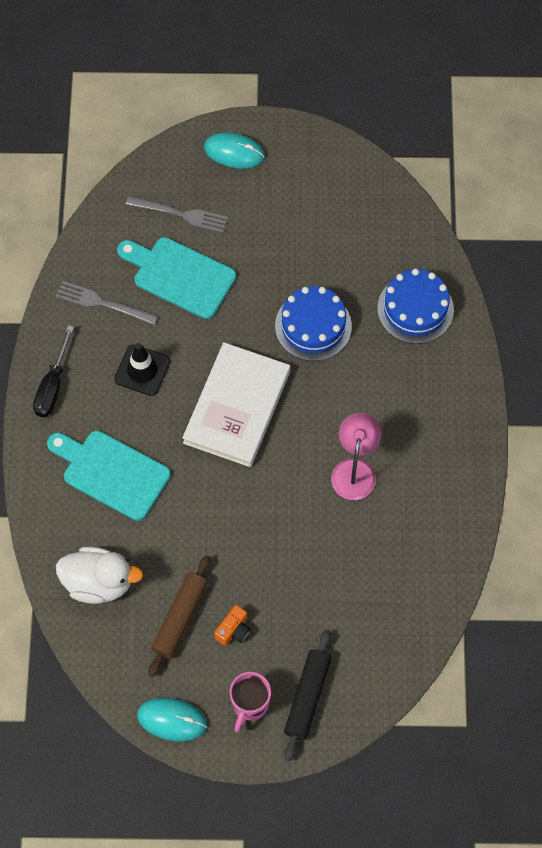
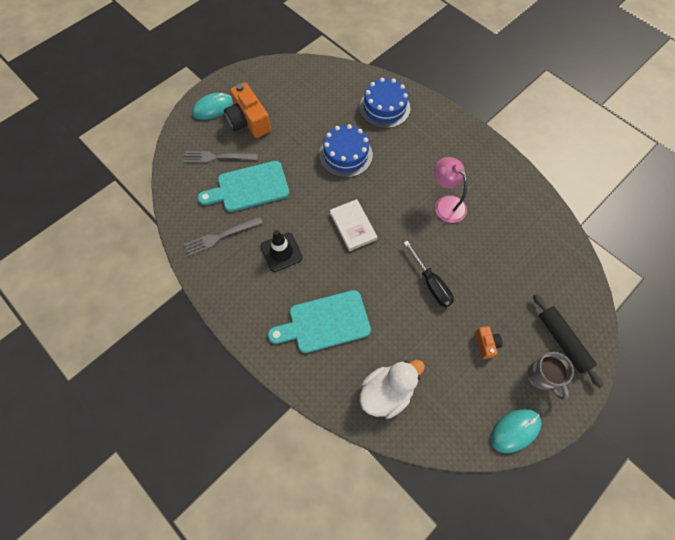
camera: 45 degrees left, 0 degrees up
(53, 386) = (238, 305): black screwdriver -> black screwdriver (431, 283)
(180, 618) = (452, 366): brown rolling pin -> none
(182, 214) = (217, 157): grey fork -> grey fork turned 150 degrees counterclockwise
(237, 407) = (353, 226): white book -> white book, size x0.58
(250, 705) = (542, 376): pink mug -> grey mug
(254, 200) = (248, 121): none -> orange camera

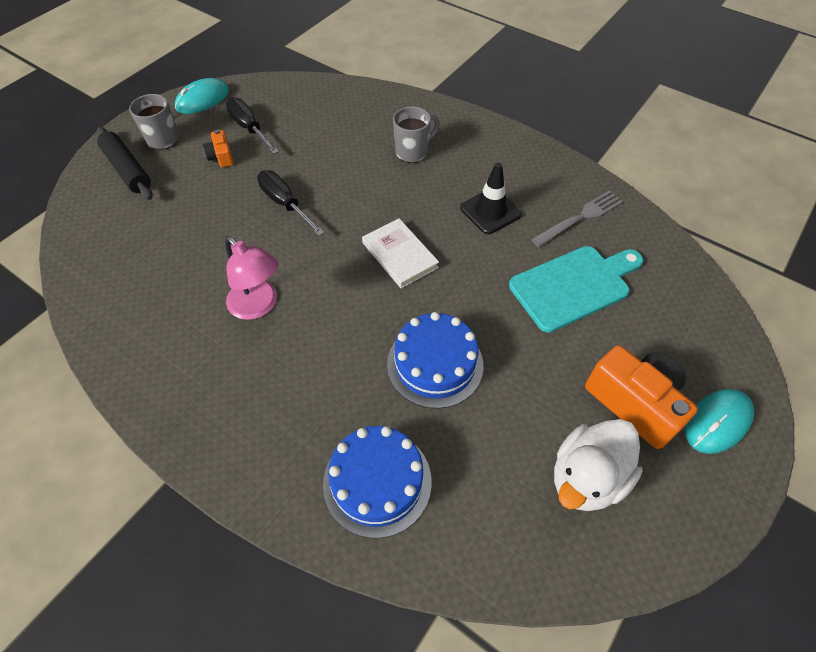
camera: 170 degrees right, 10 degrees down
(217, 157) = (651, 326): grey fork -> none
(325, 322) = (413, 152): turquoise cutting board -> grey mug
(386, 392) = (334, 109): white duck -> white duck (586, 477)
(465, 377) = (249, 128): none -> black screwdriver

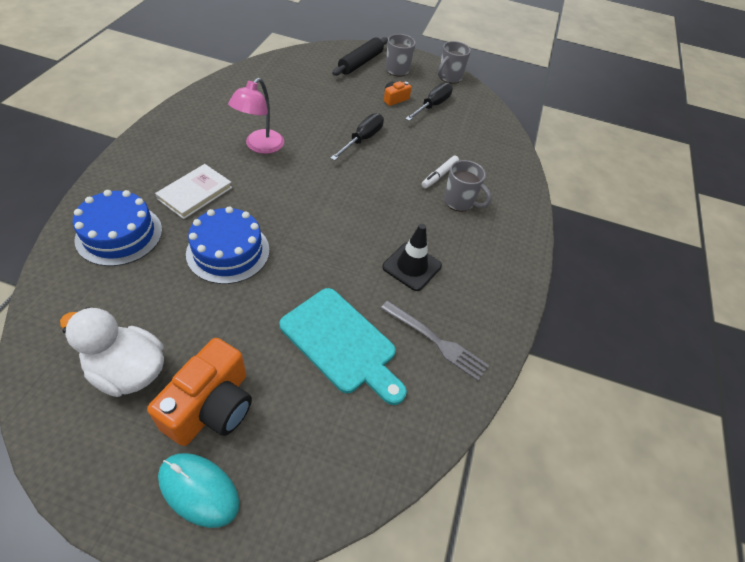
camera: 65 degrees right, 5 degrees down
(203, 99) = (449, 77): turquoise mouse -> grey mug
(369, 155) = (439, 175): none -> white marker
(400, 255) = (334, 212): white book -> white book (195, 193)

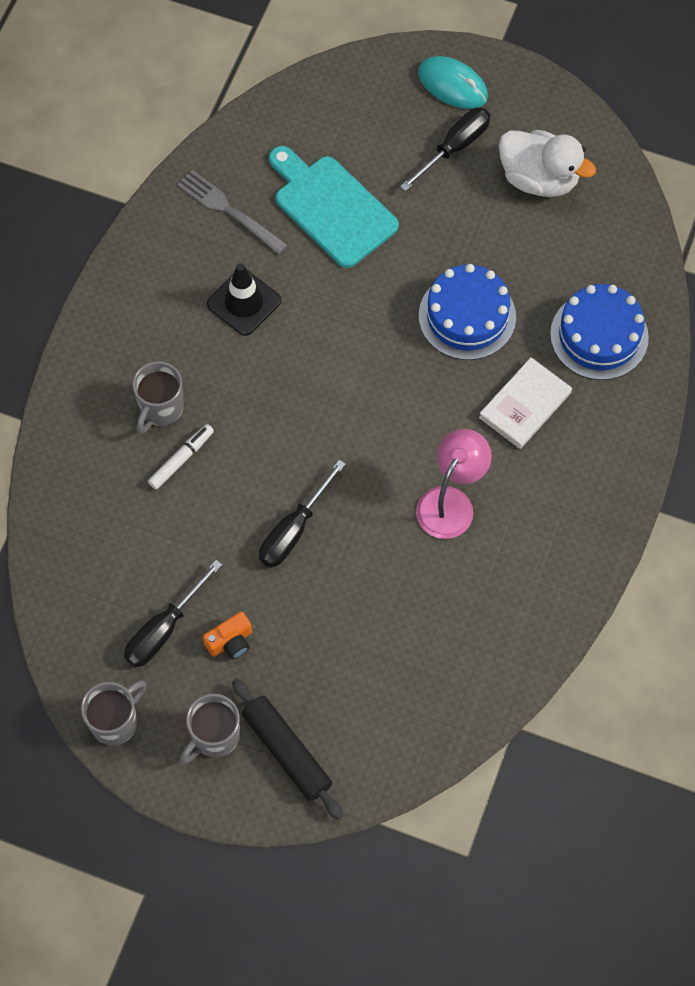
camera: 170 degrees left, 15 degrees up
(211, 406) = (454, 148): orange camera -> black screwdriver
(360, 63) = (286, 752): black rolling pin -> black rolling pin turned 75 degrees counterclockwise
(459, 202) = (161, 409): grey mug -> grey mug turned 105 degrees counterclockwise

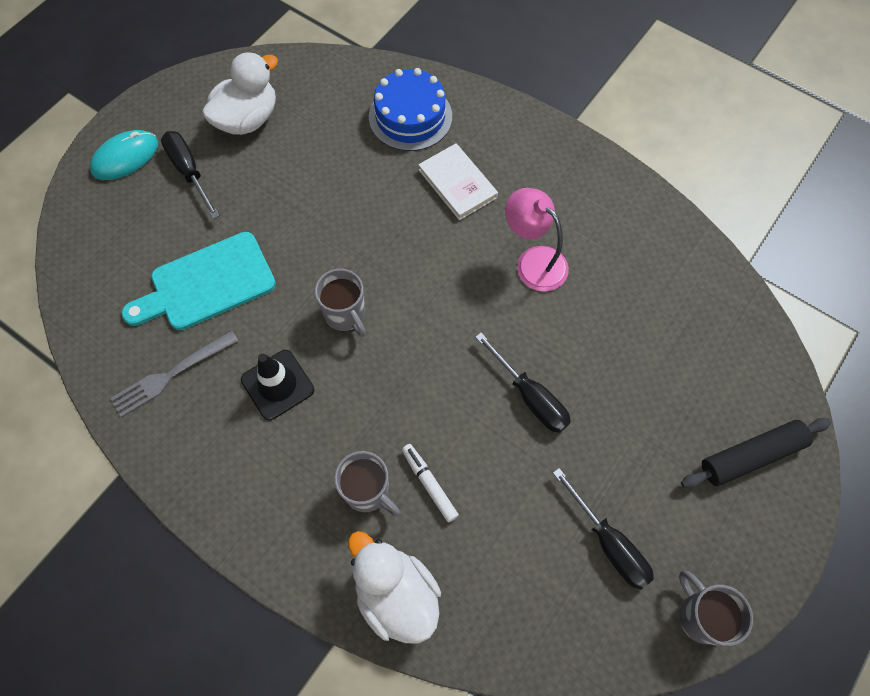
camera: 75 degrees left, 0 degrees up
(74, 457) = (396, 594): none -> white duck
(214, 737) = (728, 519): grey mug -> grey mug (346, 315)
(230, 642) = (633, 481): orange camera -> none
(467, 316) = (359, 204): blue cake -> none

